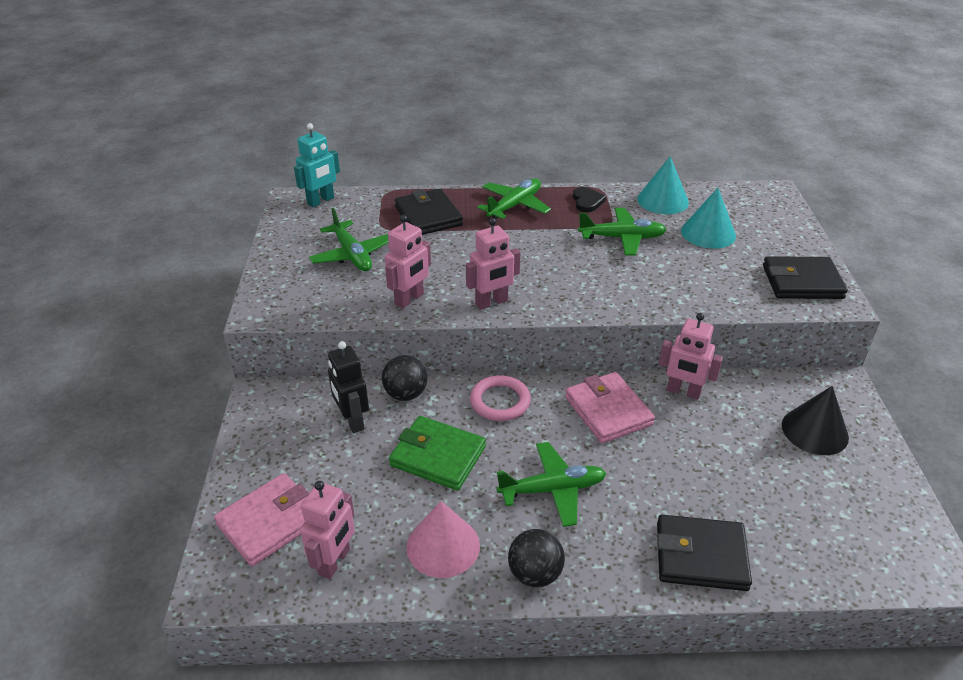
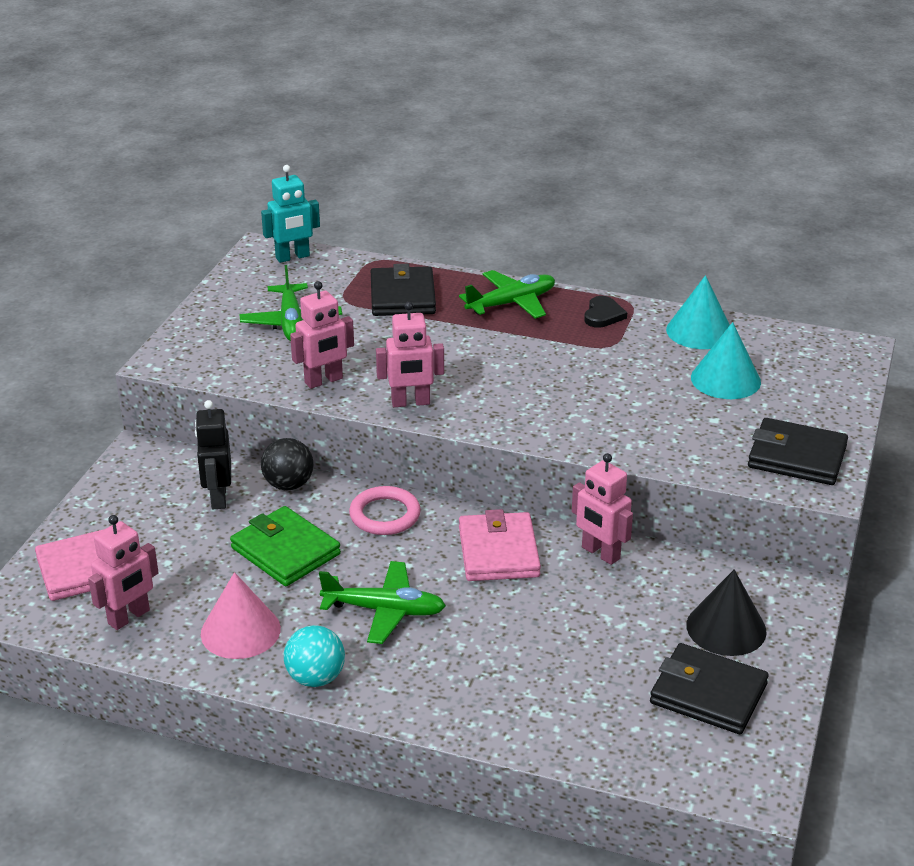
camera: 20 degrees right, 5 degrees down
(535, 574) = (315, 678): black ball -> turquoise ball
(622, 238) = (613, 364): green plane -> none
(701, 556) = (498, 708): black wallet -> black wallet (708, 694)

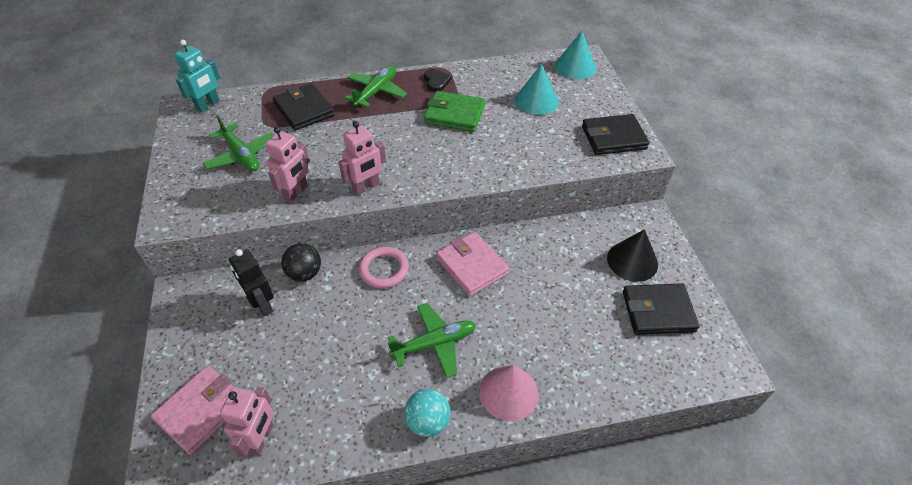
camera: 30 degrees left, 15 degrees up
(240, 631) = (351, 409): pink cone -> pink cone (508, 392)
(285, 551) = (338, 327): green wallet -> green wallet (454, 114)
(600, 553) = (529, 240): pink robot -> none
(699, 331) = (497, 74): turquoise cone -> turquoise cone (575, 67)

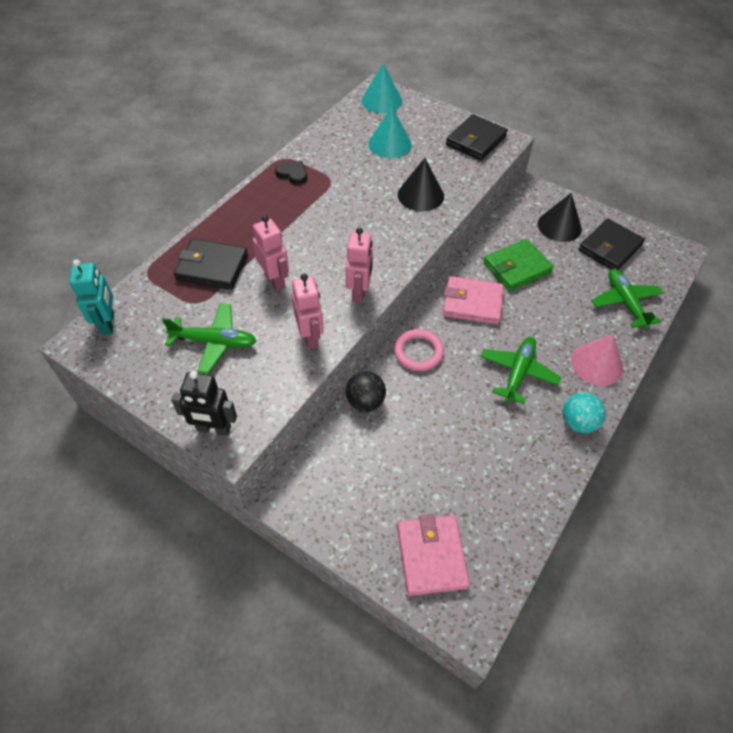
camera: 45 degrees left, 5 degrees up
(261, 438) = (497, 531): pink robot -> pink robot (275, 280)
(262, 305) = (366, 450): black robot -> black robot (213, 429)
(376, 92) = (254, 212): green plane -> green plane (625, 302)
(454, 114) = (345, 192): green wallet -> green wallet (517, 268)
(507, 150) = (420, 195): none -> black cone

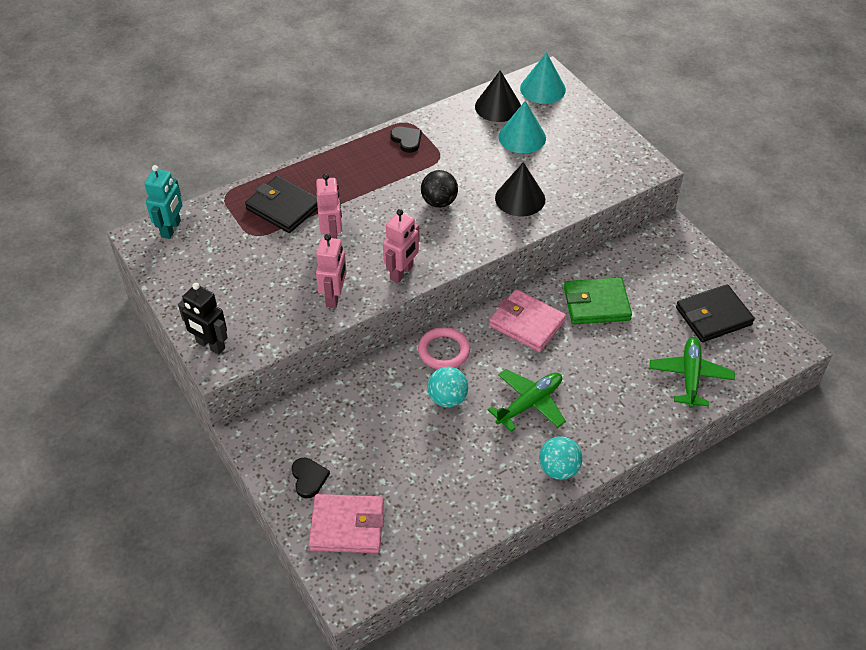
camera: 25 degrees right, 5 degrees down
(214, 342) = (249, 274): green plane -> none
(365, 401) = (367, 377): black ball -> black ball (439, 202)
(368, 522) = (309, 478): none -> black heart
(431, 556) = (347, 526): pink wallet -> pink wallet turned 75 degrees clockwise
(447, 394) = (447, 399): none -> turquoise ball
(476, 141) = (615, 159): black wallet -> none
(559, 226) = (672, 276): black cone -> black cone (498, 106)
(596, 364) = (616, 424): pink cone -> none

